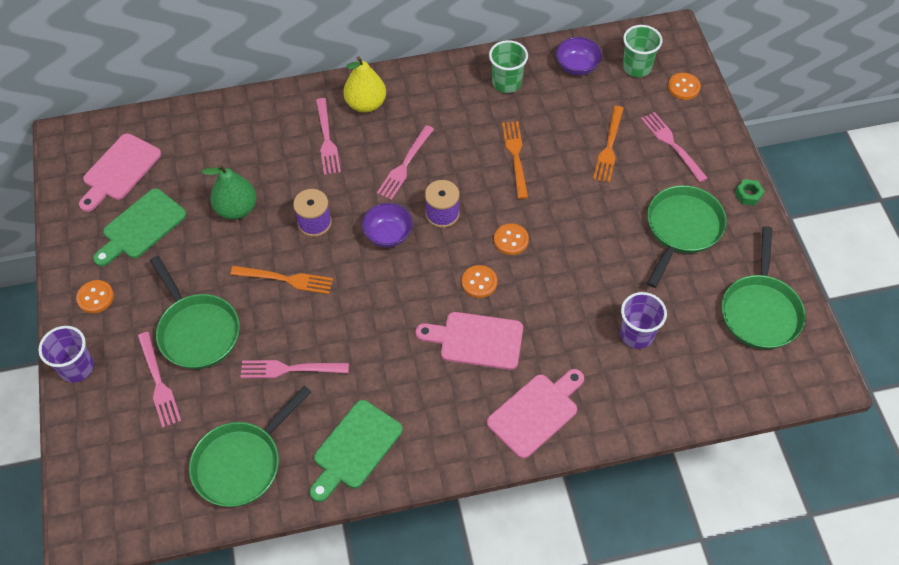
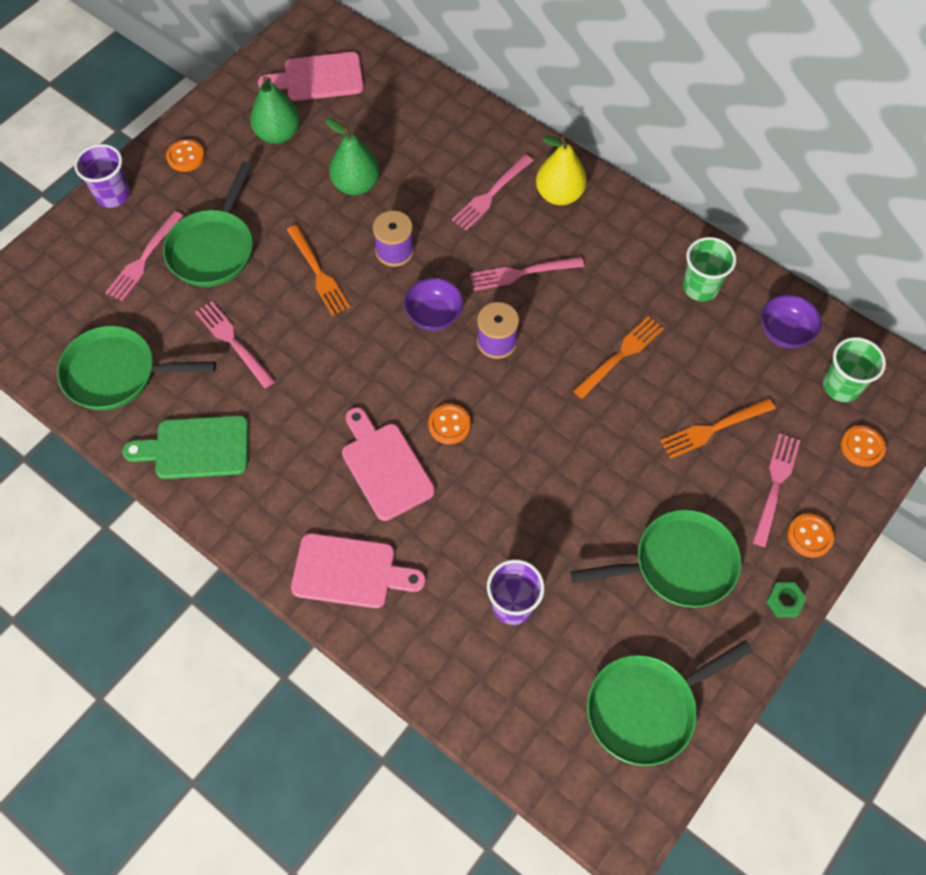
camera: 50 degrees right, 5 degrees up
(141, 227) = (278, 134): green cutting board -> green pear
(511, 240) = (520, 418): orange button -> orange button (809, 536)

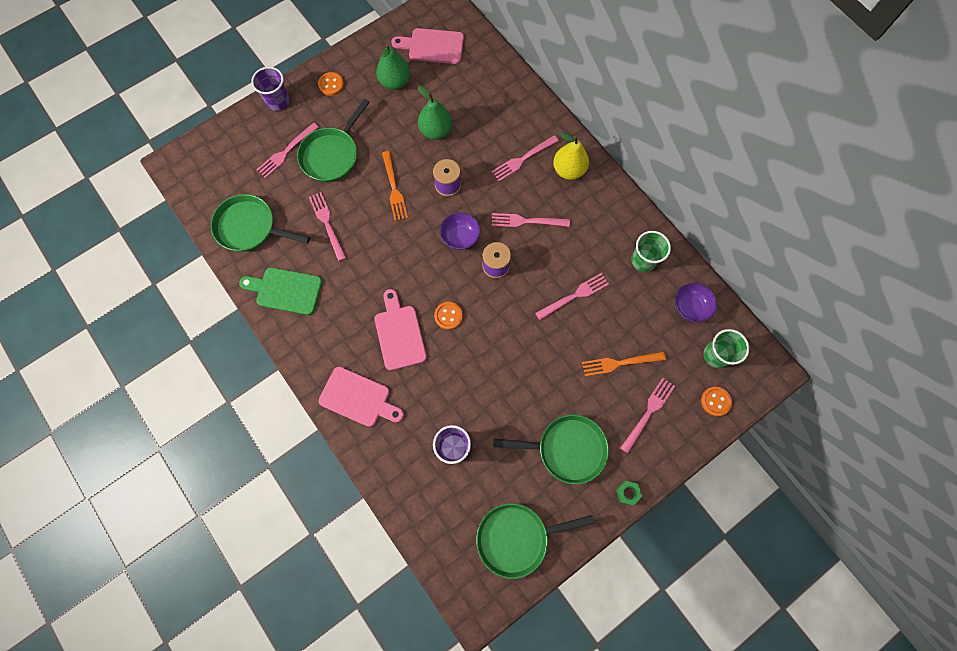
camera: 15 degrees right, 10 degrees up
(621, 355) = (574, 295): orange fork -> pink fork
(809, 536) = (659, 453): orange button -> none

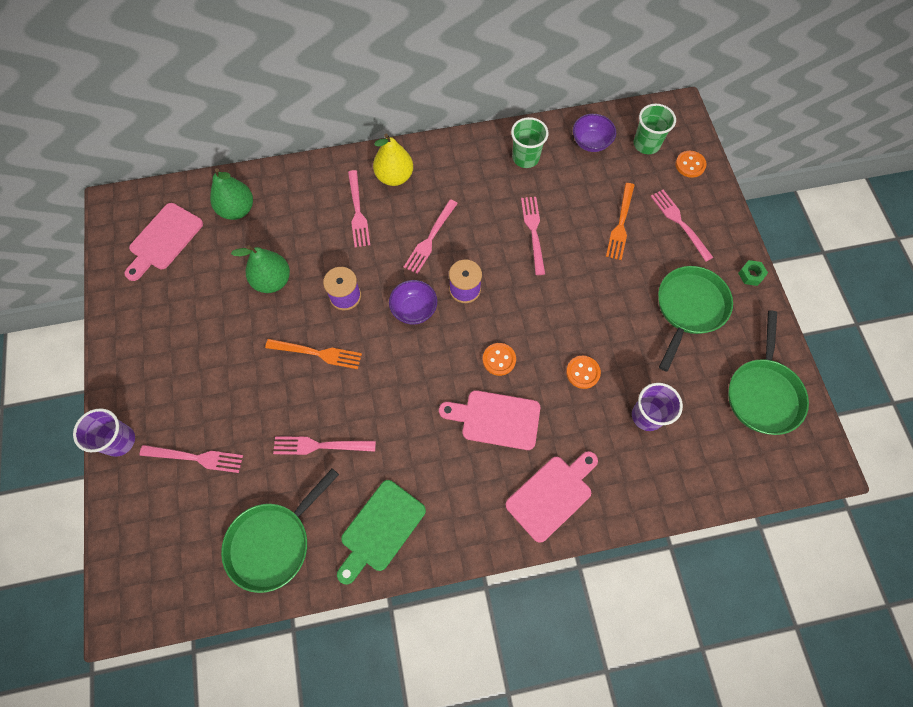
camera: 65 degrees left, 5 degrees down
(286, 152) = (196, 458): pink fork -> pink fork turned 60 degrees counterclockwise
(331, 85) = (138, 369): orange button -> orange button (582, 372)
(332, 155) = (233, 405): green pan -> none
(395, 82) = (183, 297): green pear -> green pear (237, 210)

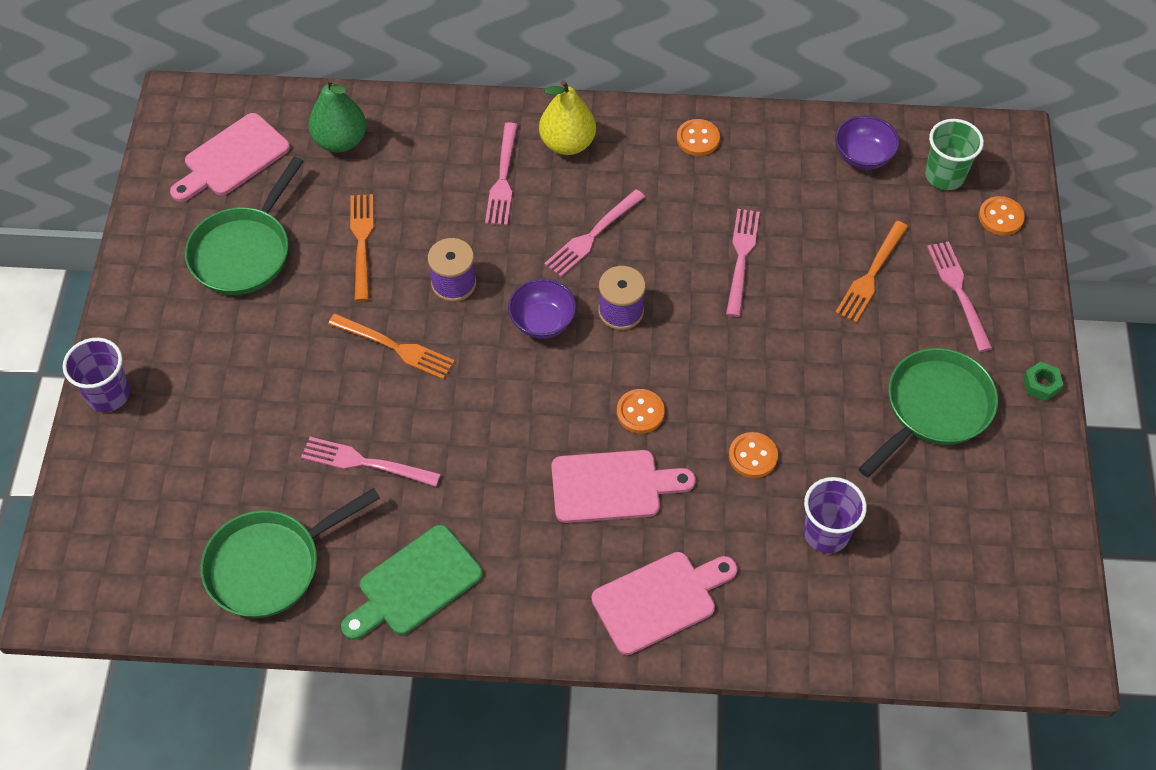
camera: 15 degrees right, 10 degrees down
(196, 458) = (200, 438): pink fork -> none
(272, 281) = (361, 242): green pear -> orange fork
(480, 154) = (698, 139): none -> orange button
(496, 419) = (612, 486): pink cutting board -> pink cutting board turned 150 degrees clockwise
(525, 158) = (761, 157): green cup -> none
(763, 393) = (1004, 544): green pan -> green pan (244, 251)

